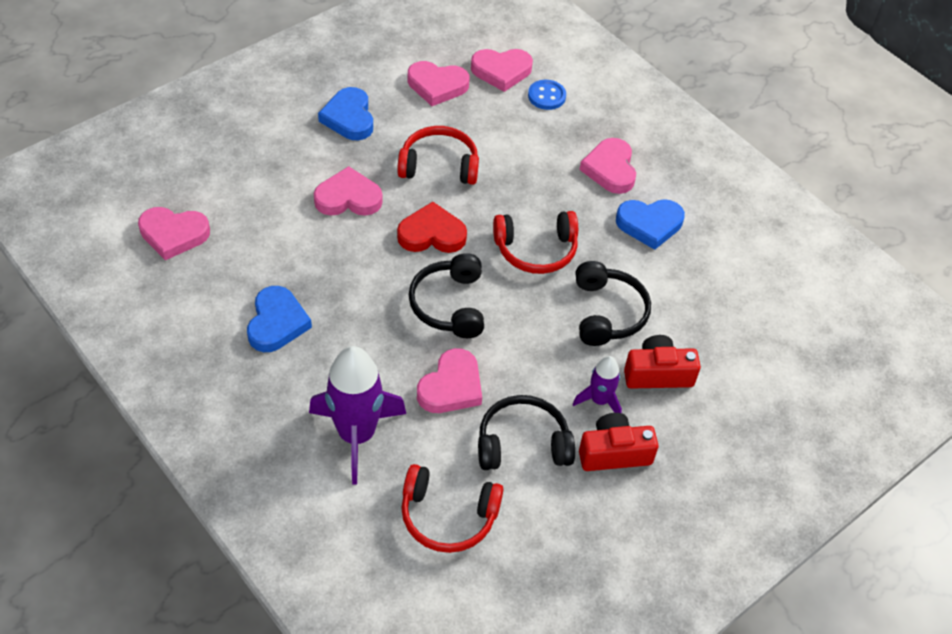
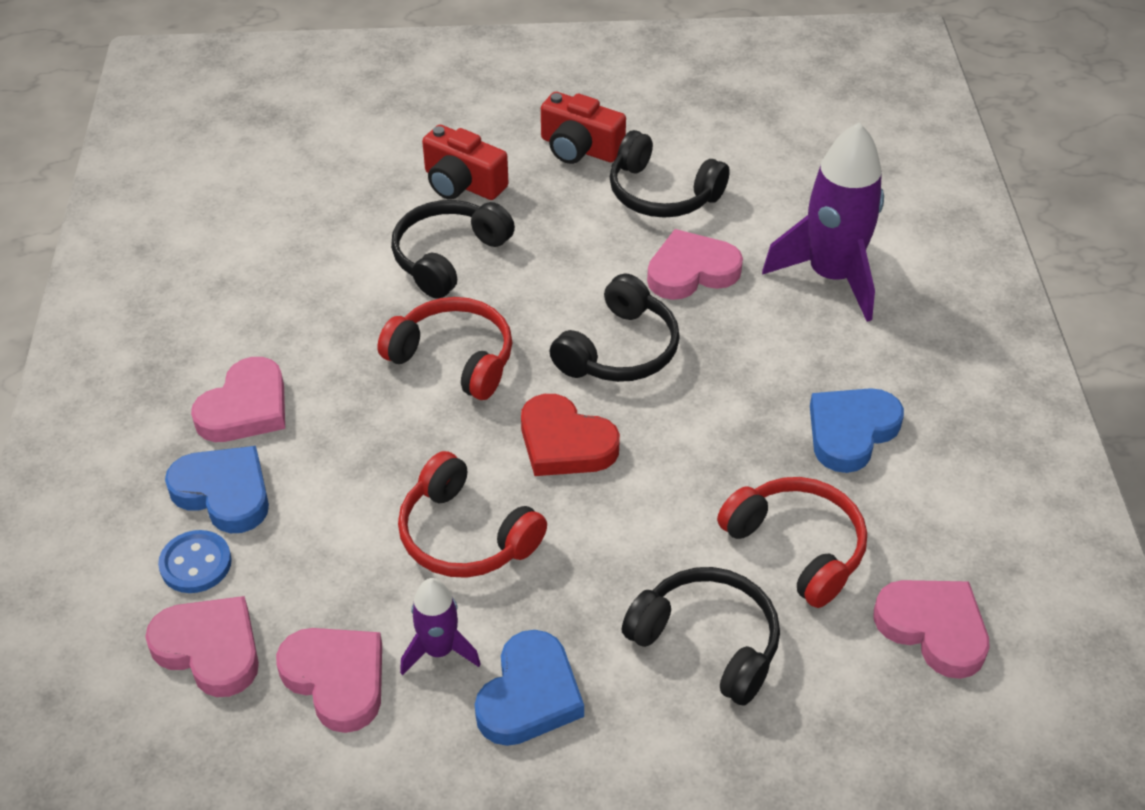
camera: 140 degrees left, 5 degrees down
(284, 175) = (707, 642): none -> black headphones
(348, 198) = (637, 553): pink heart -> none
(448, 516) = (787, 175): red headphones -> red headphones (797, 547)
(599, 400) = (547, 190): purple rocket -> purple rocket (439, 650)
(649, 224) = (286, 319): blue heart -> blue heart (224, 493)

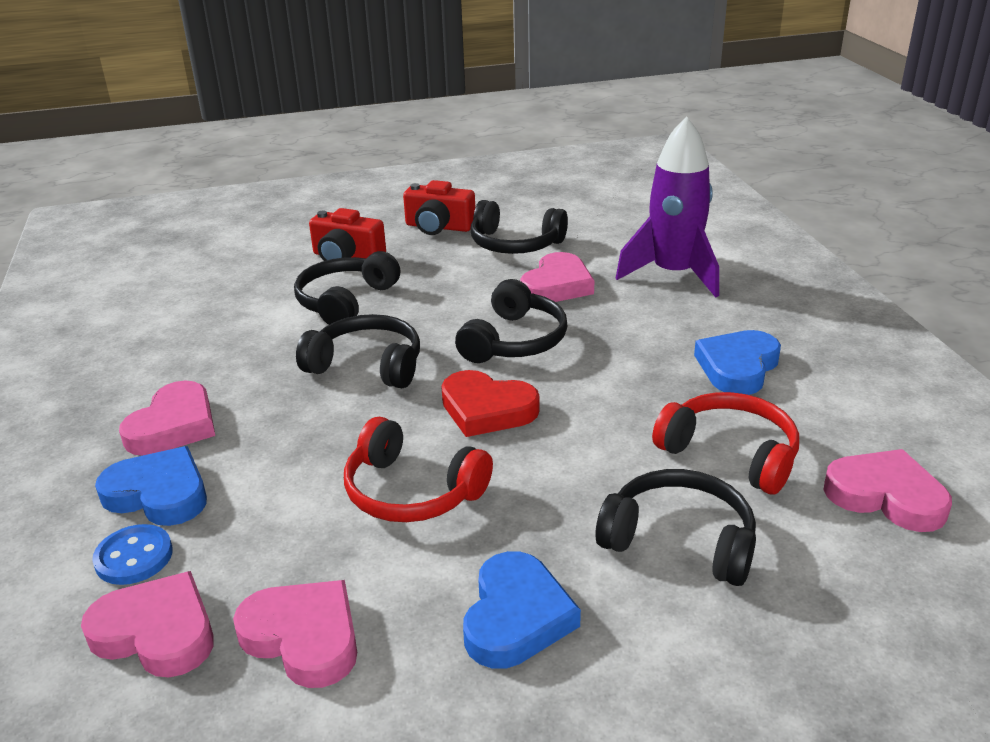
camera: 10 degrees left, 15 degrees down
(439, 650) = (409, 592): purple rocket -> none
(454, 358) = (367, 365): red headphones -> black headphones
(691, 271) = (557, 285): pink heart -> pink heart turned 150 degrees clockwise

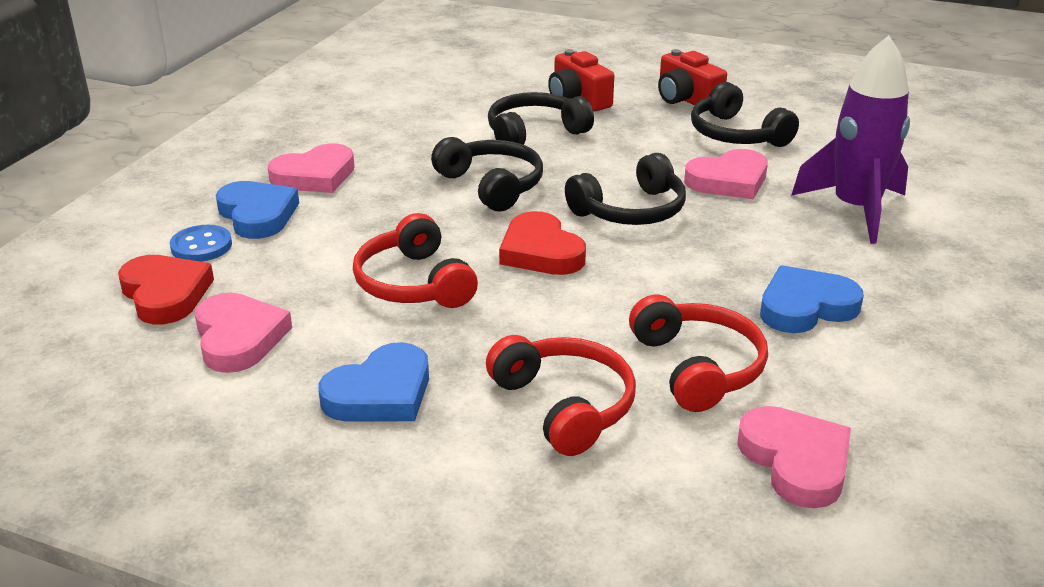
camera: 35 degrees right, 0 degrees up
(157, 632) = (165, 294): pink heart -> red heart
(679, 540) = (565, 405): black headphones -> red headphones

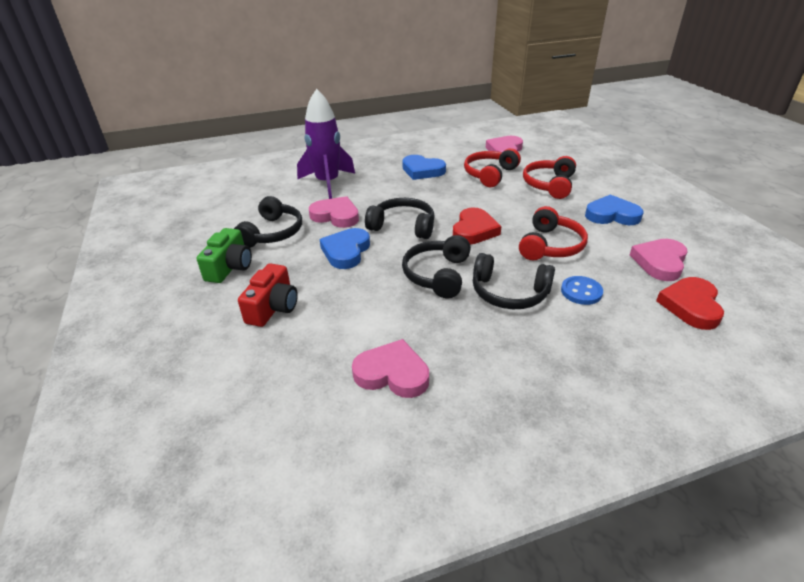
camera: 130 degrees left, 5 degrees up
(201, 246) = (651, 329): blue button -> blue button (581, 292)
(257, 215) = (597, 334): blue heart -> blue heart (346, 251)
(315, 176) = (529, 347): pink heart -> pink heart (392, 373)
(534, 133) = (351, 297): black headphones -> black headphones (509, 293)
(686, 99) = (230, 267): red camera -> green camera

